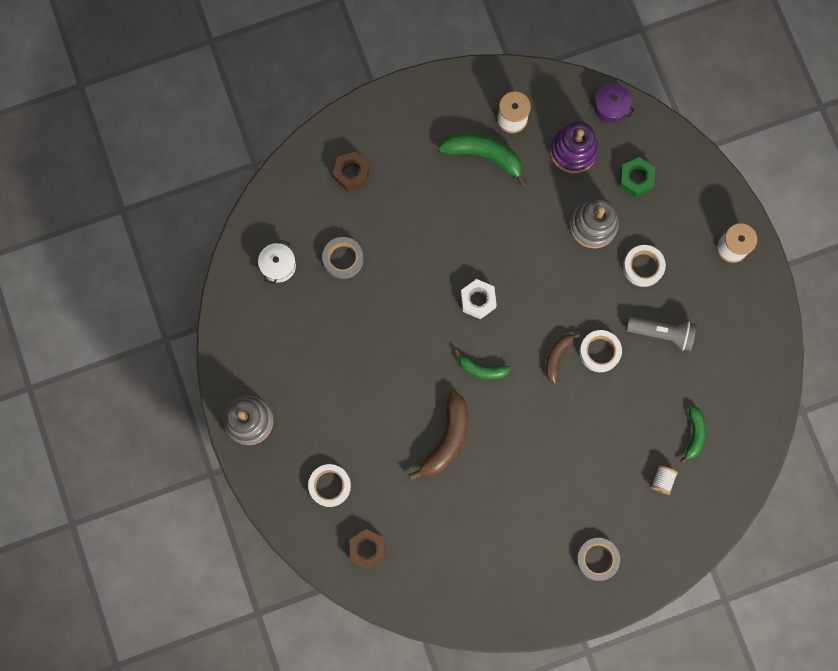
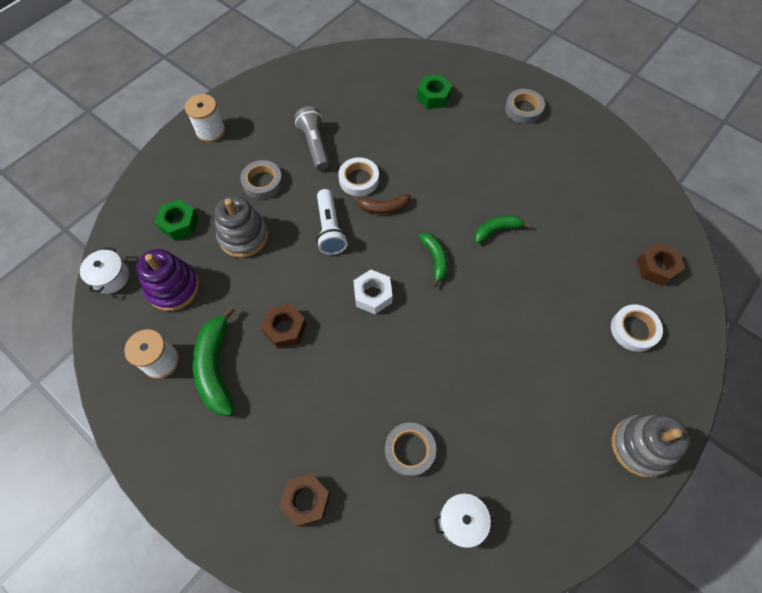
camera: 120 degrees left, 15 degrees down
(446, 439) = (516, 255): brown banana -> none
(487, 219) = (285, 329): none -> brown nut
(560, 299) = (330, 229): none -> white flashlight
(610, 107) = (110, 277): purple pot -> white pot
(643, 267) = (262, 182): white tape -> grey tape
(662, 480) = (433, 97): white spool -> green nut
(694, 434) = (384, 93): green banana -> green banana (496, 230)

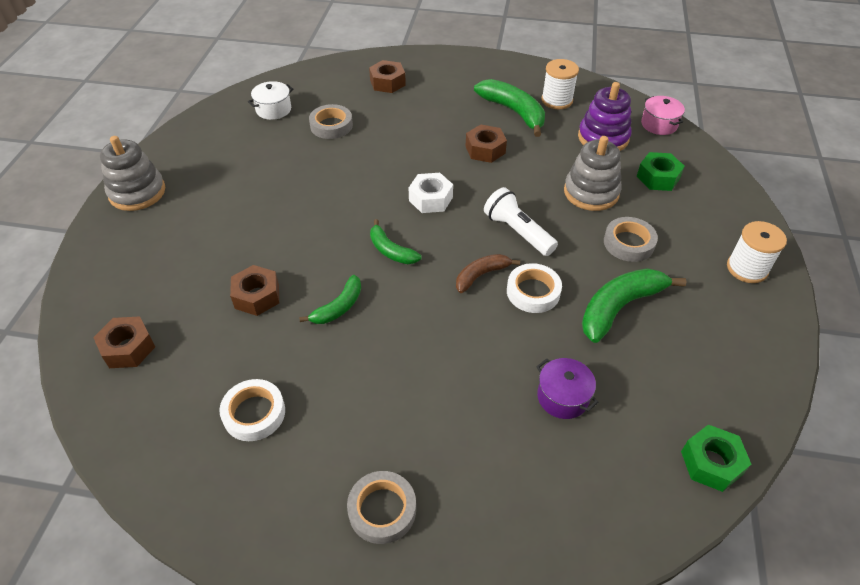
camera: 150 degrees right, 15 degrees down
(110, 277) = (659, 124): white pot -> pink pot
(314, 145) = (620, 307): grey flashlight -> green banana
(394, 115) = (562, 397): none -> purple pot
(433, 97) = (533, 459): green nut -> green nut (711, 463)
(553, 267) = (257, 296): none -> brown nut
(633, 330) = (152, 273): white tape -> white tape (254, 413)

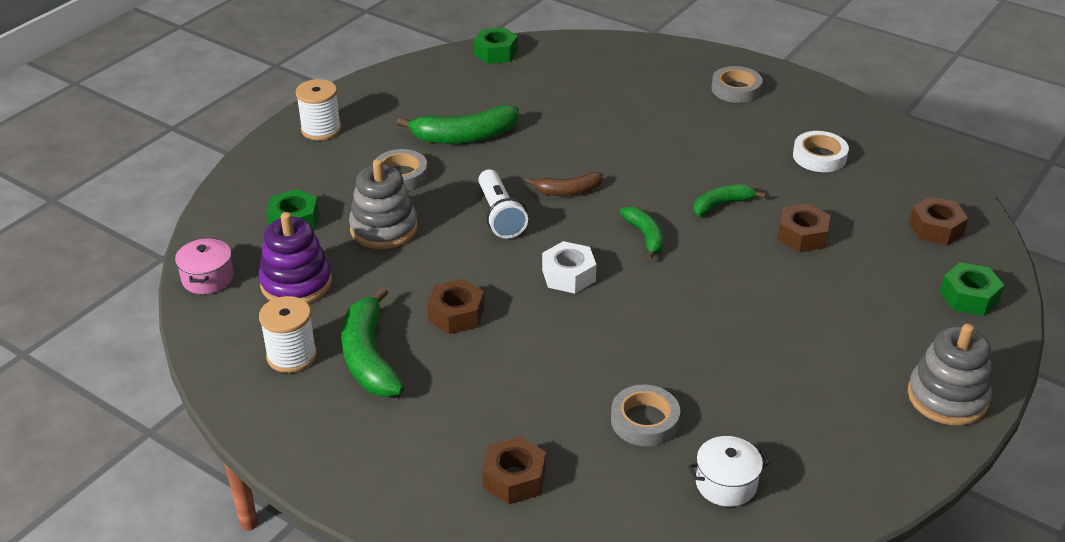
camera: 155 degrees left, 10 degrees down
(107, 279) = (969, 297): none -> green nut
(533, 292) = (530, 166): white tape -> none
(562, 397) = (566, 103): purple pot -> none

